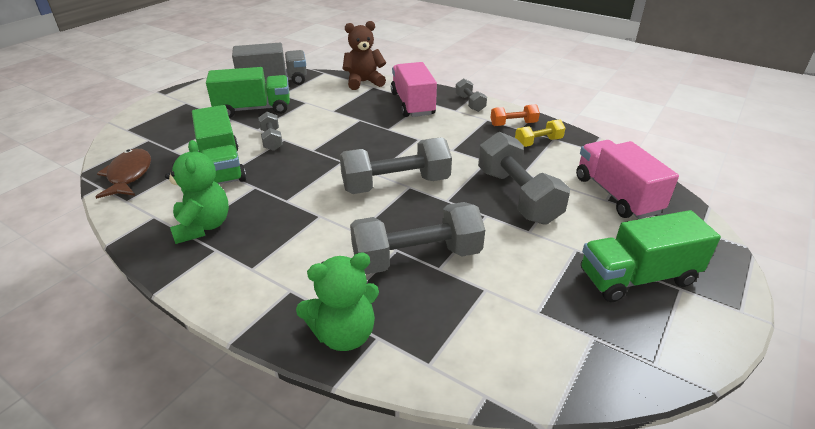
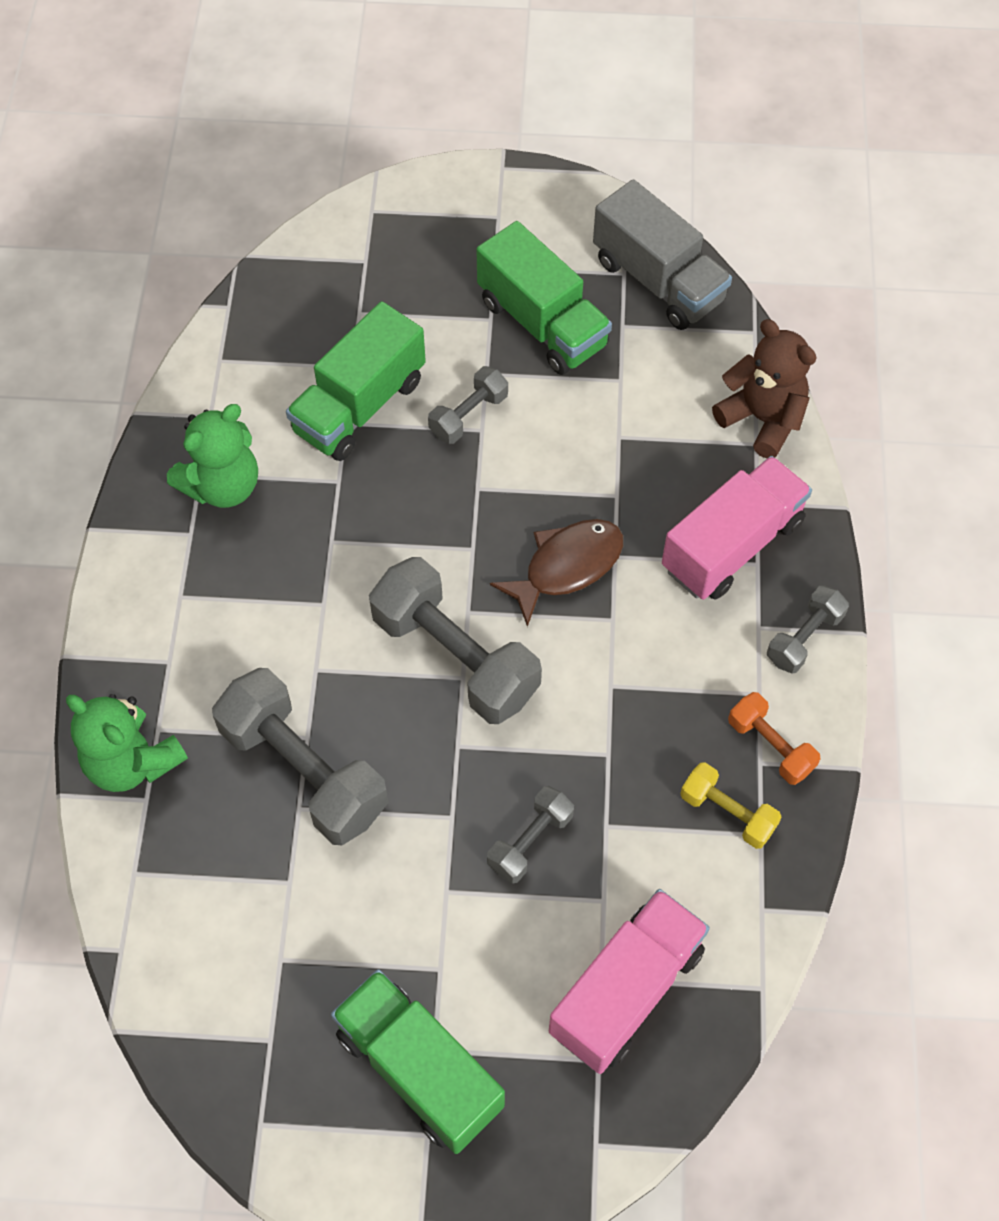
camera: 60 degrees right, 25 degrees up
(129, 175) = (271, 315): brown fish -> brown fish (566, 567)
(517, 196) = (530, 841): grey dumbbell -> grey dumbbell, size x0.52

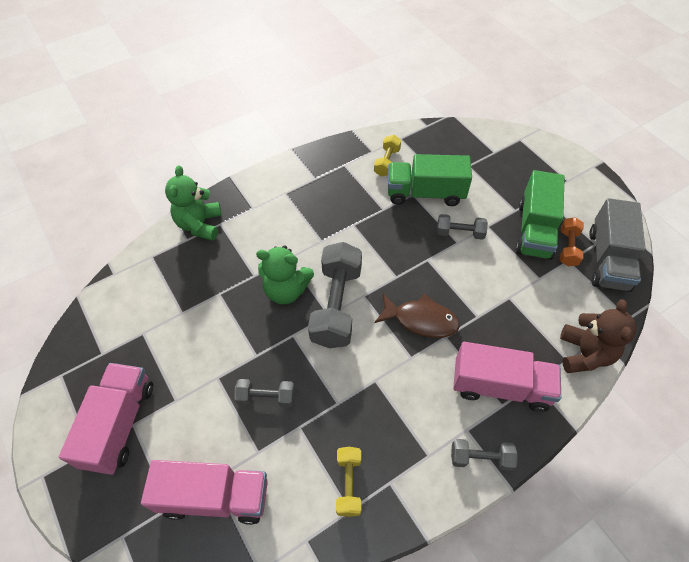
camera: 55 degrees right, 5 degrees down
(222, 486) = (345, 174): green teddy bear -> green teddy bear (286, 290)
(251, 412) = (387, 162): none -> yellow dumbbell
(304, 771) = (238, 284): grey dumbbell -> none
(419, 1069) = (119, 424): green truck -> pink truck
(770, 746) = (403, 482): orange dumbbell -> orange dumbbell (568, 248)

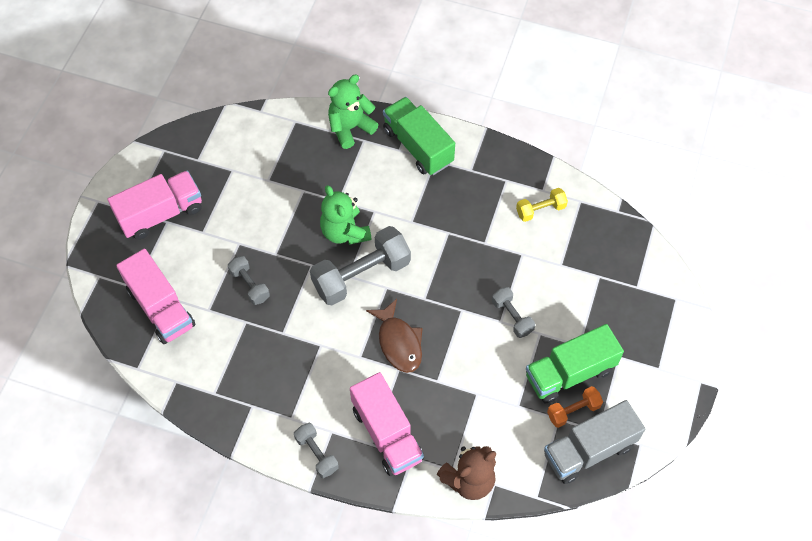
camera: 50 degrees right, 5 degrees up
(349, 484) = (231, 381): yellow dumbbell -> none
(425, 193) = (532, 263): green truck -> green truck (418, 146)

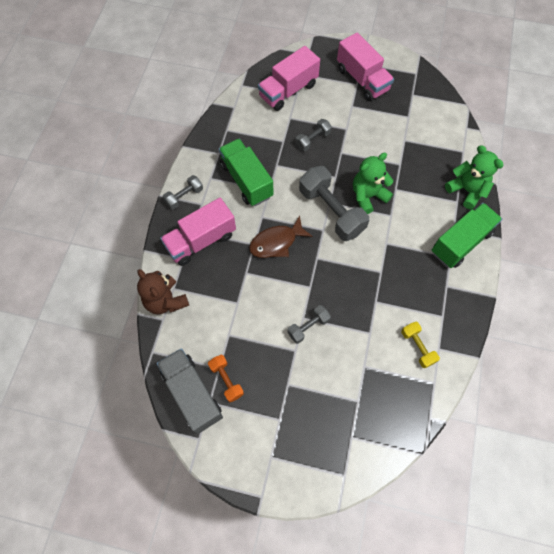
camera: 85 degrees right, 5 degrees up
(569, 373) = (260, 376): green truck -> green truck (246, 180)

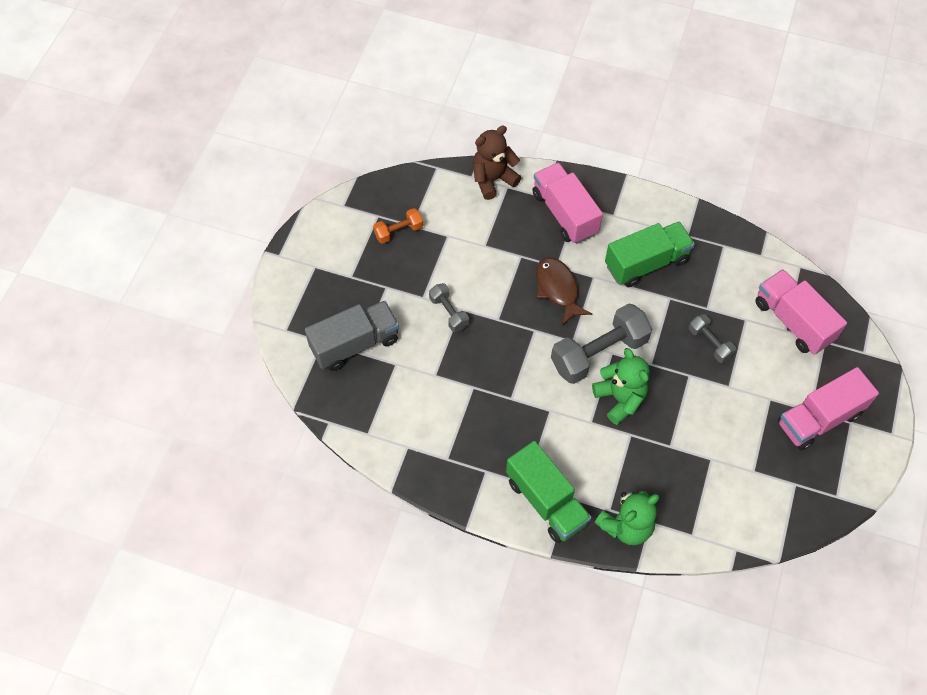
camera: 95 degrees right, 5 degrees down
(184, 196) = (624, 198): grey dumbbell -> none
(192, 394) = (388, 201): grey truck -> grey truck (355, 344)
(417, 347) = (412, 423): yellow dumbbell -> none

